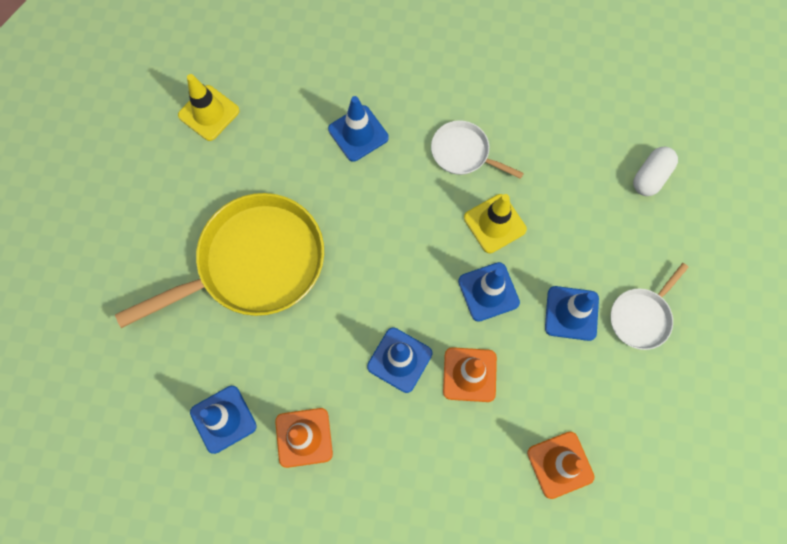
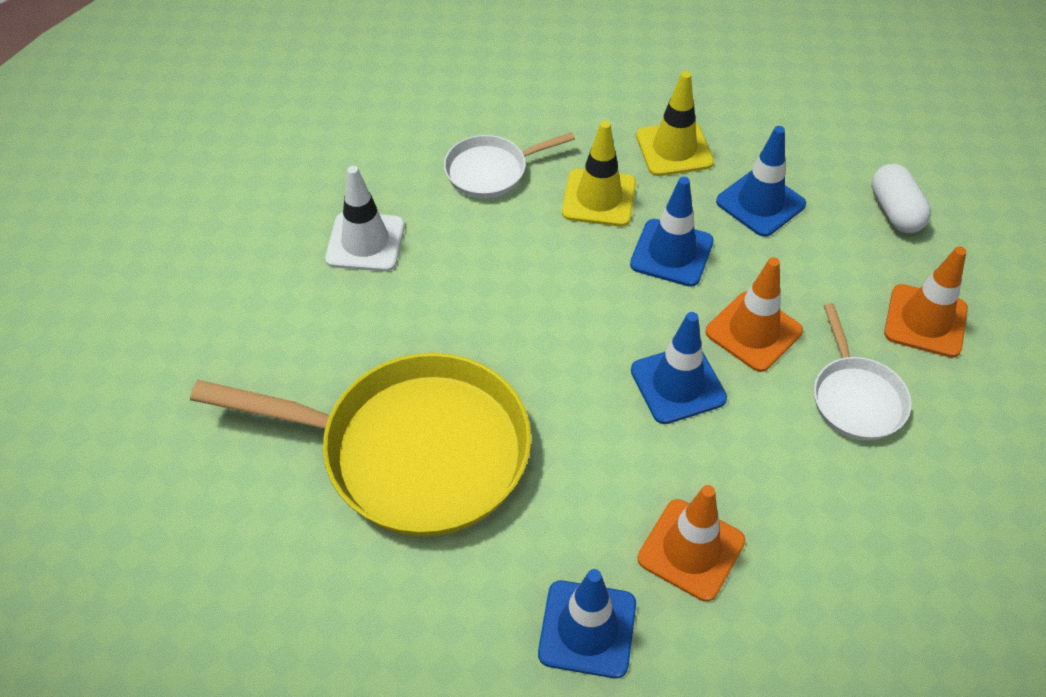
camera: 50 degrees left, 20 degrees down
(209, 113) = (166, 366): yellow traffic cone -> yellow traffic cone (674, 149)
(253, 263) = (412, 451): yellow pan -> yellow pan turned 90 degrees clockwise
(358, 133) = (365, 242): blue traffic cone -> white traffic cone
(641, 316) = (813, 154): white pan -> white pan (856, 397)
(650, 176) = (671, 56): white capsule -> white capsule (895, 212)

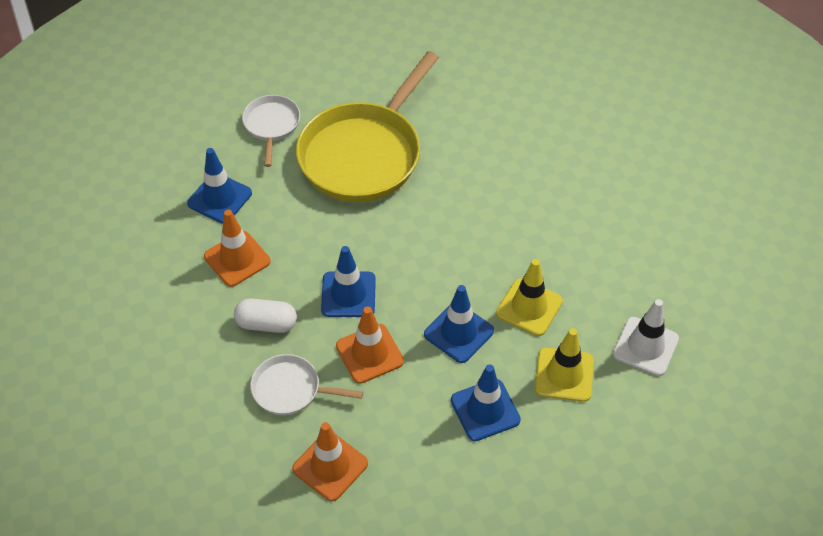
camera: 110 degrees right, 0 degrees up
(365, 242) = (536, 167): white traffic cone -> white traffic cone (645, 346)
(491, 171) = (580, 251): white pan -> white pan (271, 126)
(895, 212) = (440, 502): white capsule -> white capsule (266, 324)

